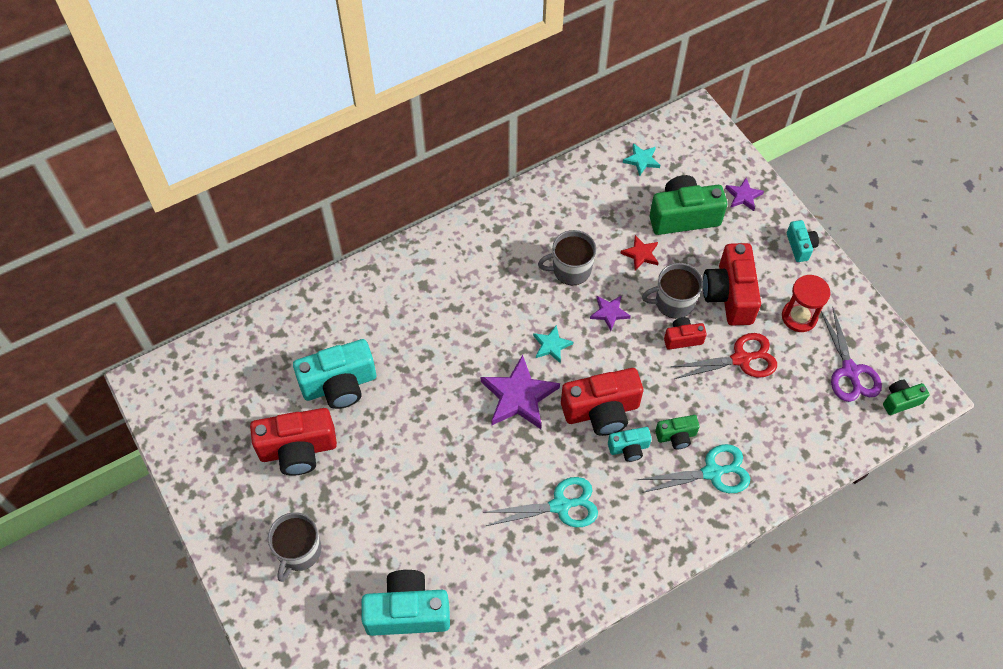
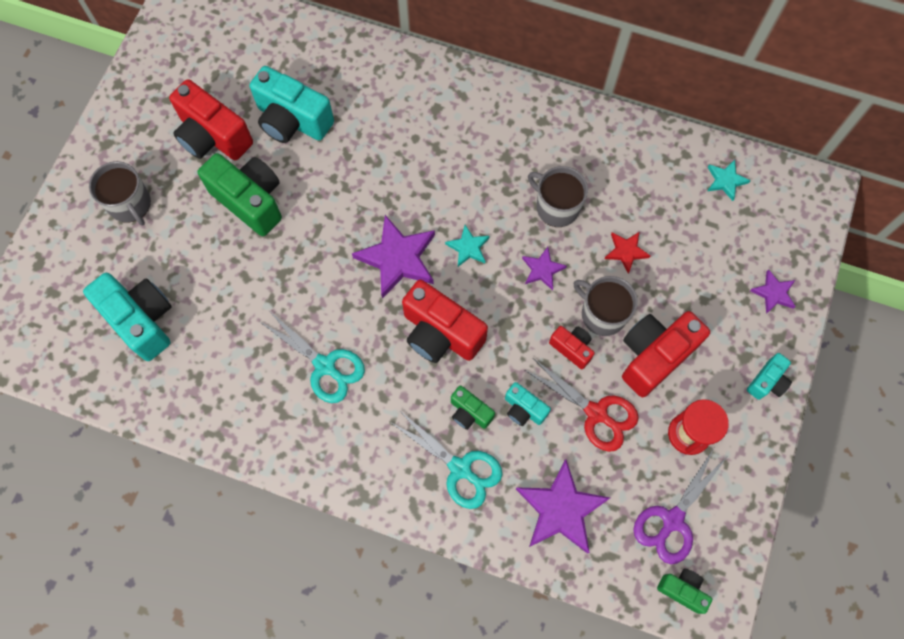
camera: 50 degrees right, 10 degrees up
(299, 551) = (130, 204): grey mug -> grey mug turned 105 degrees counterclockwise
(629, 448) = (424, 382): turquoise camera -> turquoise camera (524, 409)
(683, 216) = (700, 258): green camera -> green camera (250, 200)
(791, 431) = (560, 509): none -> purple star

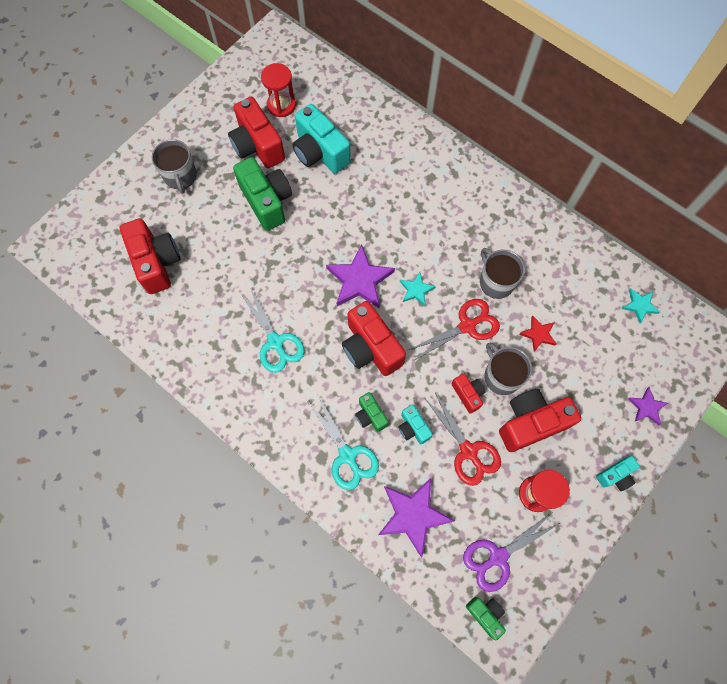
camera: 20 degrees right, 0 degrees up
(141, 320) = (156, 263): turquoise camera -> red camera
(223, 78) = (281, 105): none -> red hourglass
(542, 269) = (467, 326): purple star -> red scissors

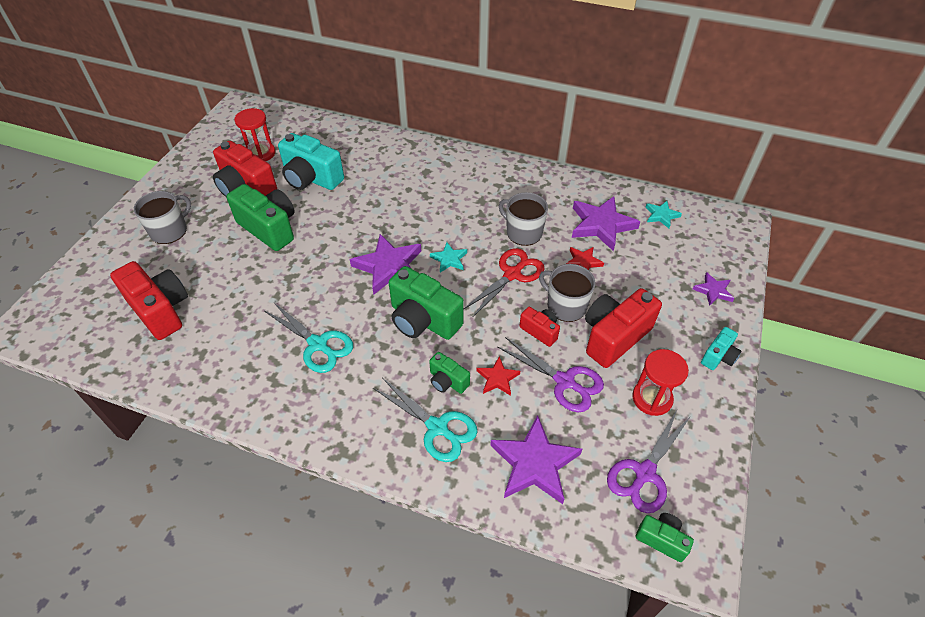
camera: 20 degrees left, 20 degrees down
(180, 176) = (170, 231): grey mug -> grey mug turned 105 degrees counterclockwise
(371, 348) = (423, 320): red camera -> green camera
(413, 428) = (497, 378): turquoise camera -> red star
(468, 451) = (564, 381): red scissors -> purple scissors
(575, 297) = (601, 225): none -> purple star

